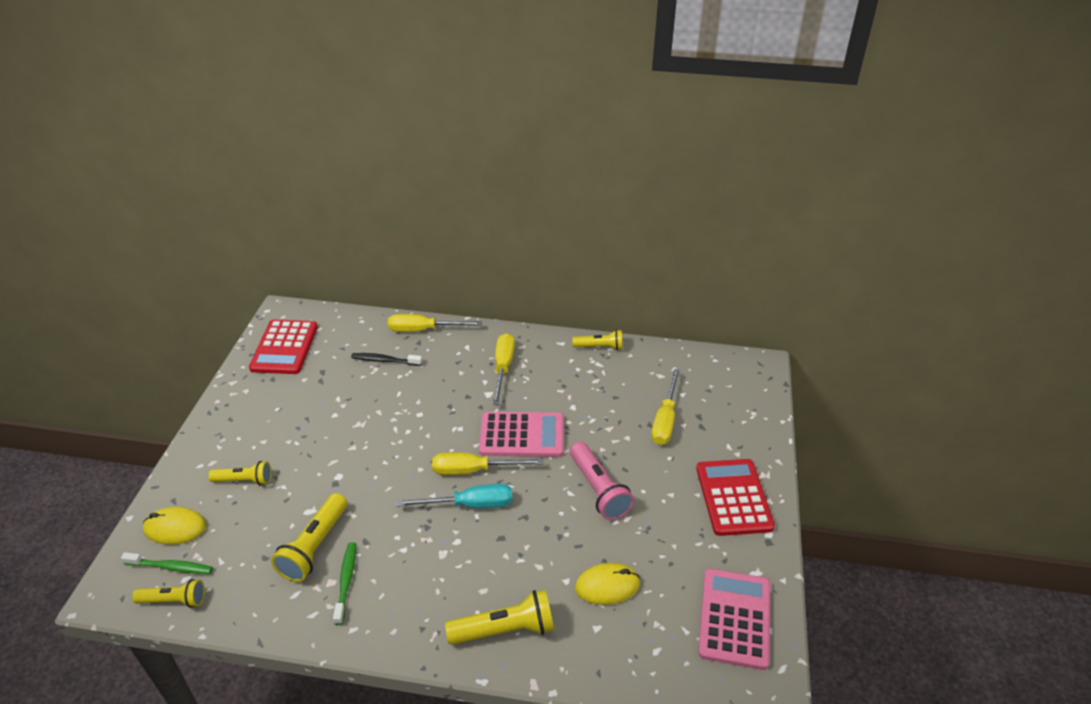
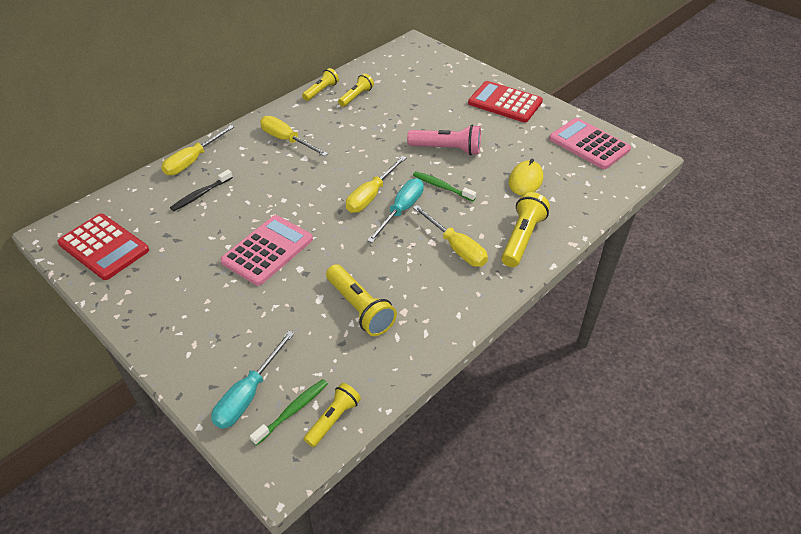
camera: 55 degrees left, 5 degrees up
(175, 528) = (248, 394): yellow mouse -> turquoise screwdriver
(244, 480) = (241, 328): yellow flashlight -> yellow flashlight (356, 96)
(346, 581) = (411, 302): green toothbrush -> green toothbrush (442, 187)
(522, 435) = (363, 160): pink calculator -> pink calculator (267, 250)
(665, 420) = (418, 97): yellow screwdriver -> yellow screwdriver (456, 247)

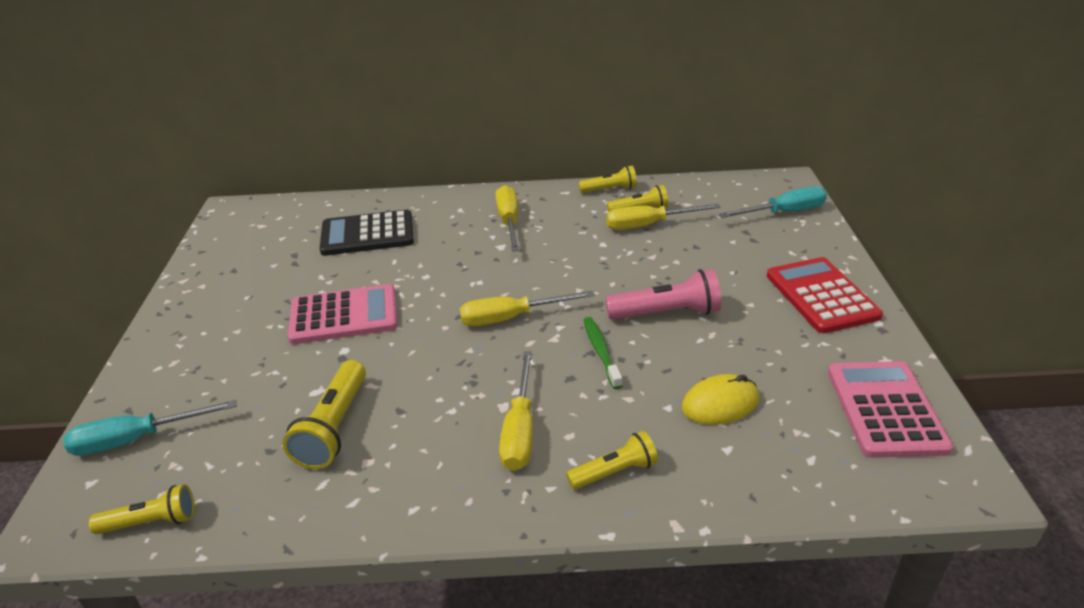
camera: 45 degrees right, 10 degrees down
(104, 247) = (241, 239): red calculator -> none
(193, 161) = (404, 202): yellow screwdriver -> yellow screwdriver (648, 225)
(200, 194) = (367, 234): black toothbrush -> black calculator
(293, 411) = (139, 484): green toothbrush -> none
(401, 210) = (519, 352): turquoise screwdriver -> turquoise screwdriver (784, 212)
(447, 149) = (666, 313): pink flashlight -> pink flashlight turned 60 degrees counterclockwise
(522, 238) = (614, 472): yellow flashlight -> yellow flashlight, size x0.65

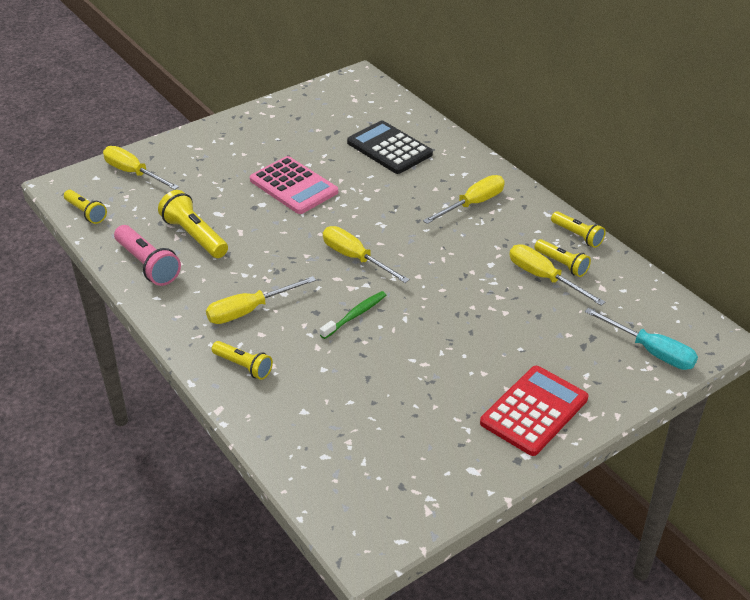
camera: 55 degrees right, 5 degrees up
(137, 439) = (133, 173): turquoise screwdriver -> yellow screwdriver
(334, 427) = (194, 236): yellow flashlight -> yellow flashlight turned 75 degrees clockwise
(666, 313) = (429, 331): pink flashlight -> pink flashlight (147, 265)
(720, 403) = (347, 393): yellow mouse -> none
(885, 409) = (411, 483): pink calculator -> none

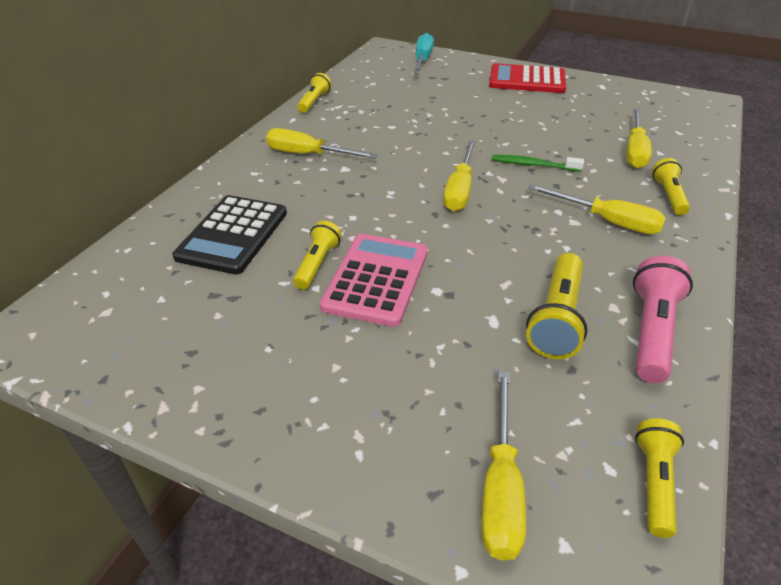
camera: 120 degrees left, 0 degrees up
(544, 278) = (385, 103): yellow screwdriver -> yellow screwdriver (634, 151)
(562, 264) = (360, 100): yellow flashlight -> yellow flashlight (317, 264)

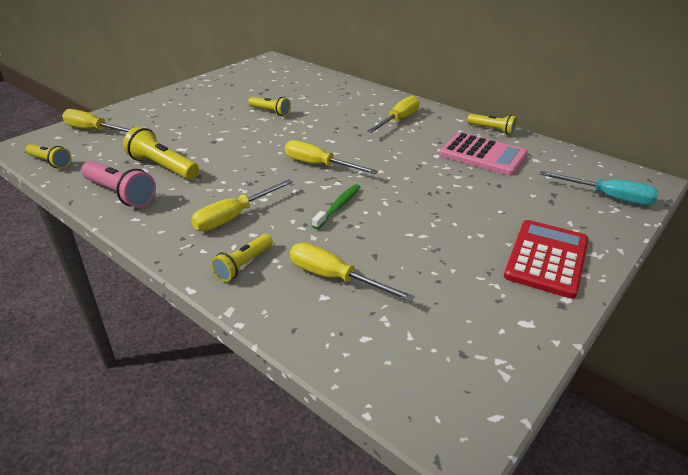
camera: 105 degrees right, 5 degrees down
(233, 235) = (314, 95): black calculator -> none
(376, 279) = (244, 124): pink calculator -> pink calculator (483, 155)
(668, 196) = (243, 265): yellow flashlight -> yellow flashlight turned 105 degrees clockwise

